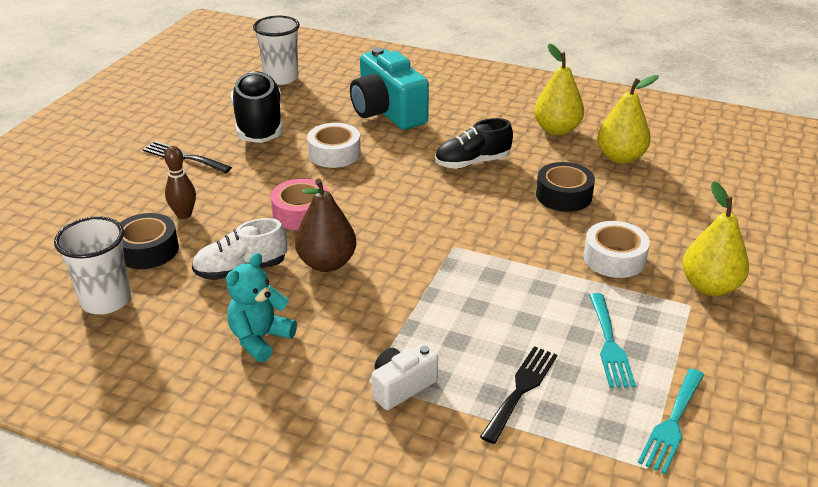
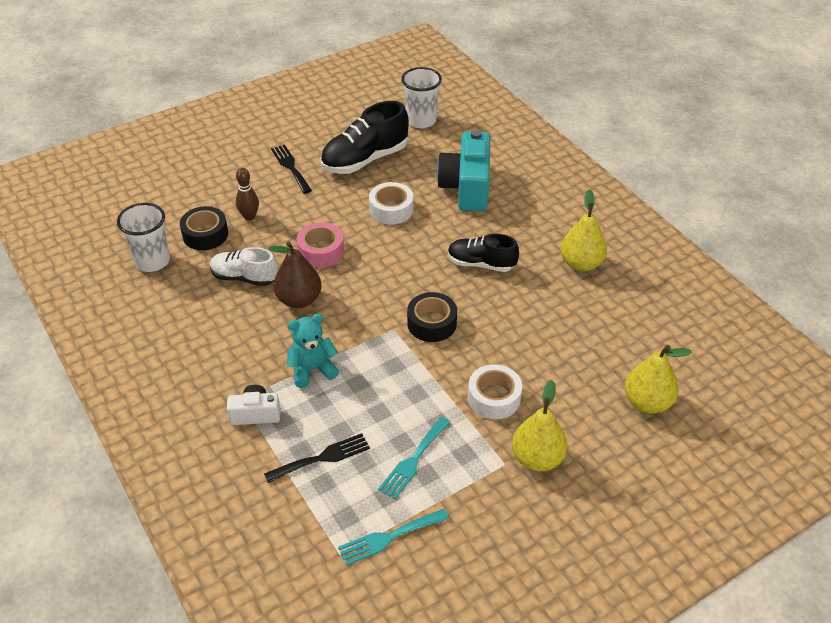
camera: 35 degrees right, 10 degrees up
(259, 125) = (365, 159): black shoe -> black shoe turned 150 degrees counterclockwise
(260, 339) = (209, 335): turquoise teddy bear -> turquoise teddy bear (312, 369)
(563, 195) = (517, 326): black tape -> black tape (432, 323)
(620, 157) = (602, 314): yellow pear -> yellow pear (647, 402)

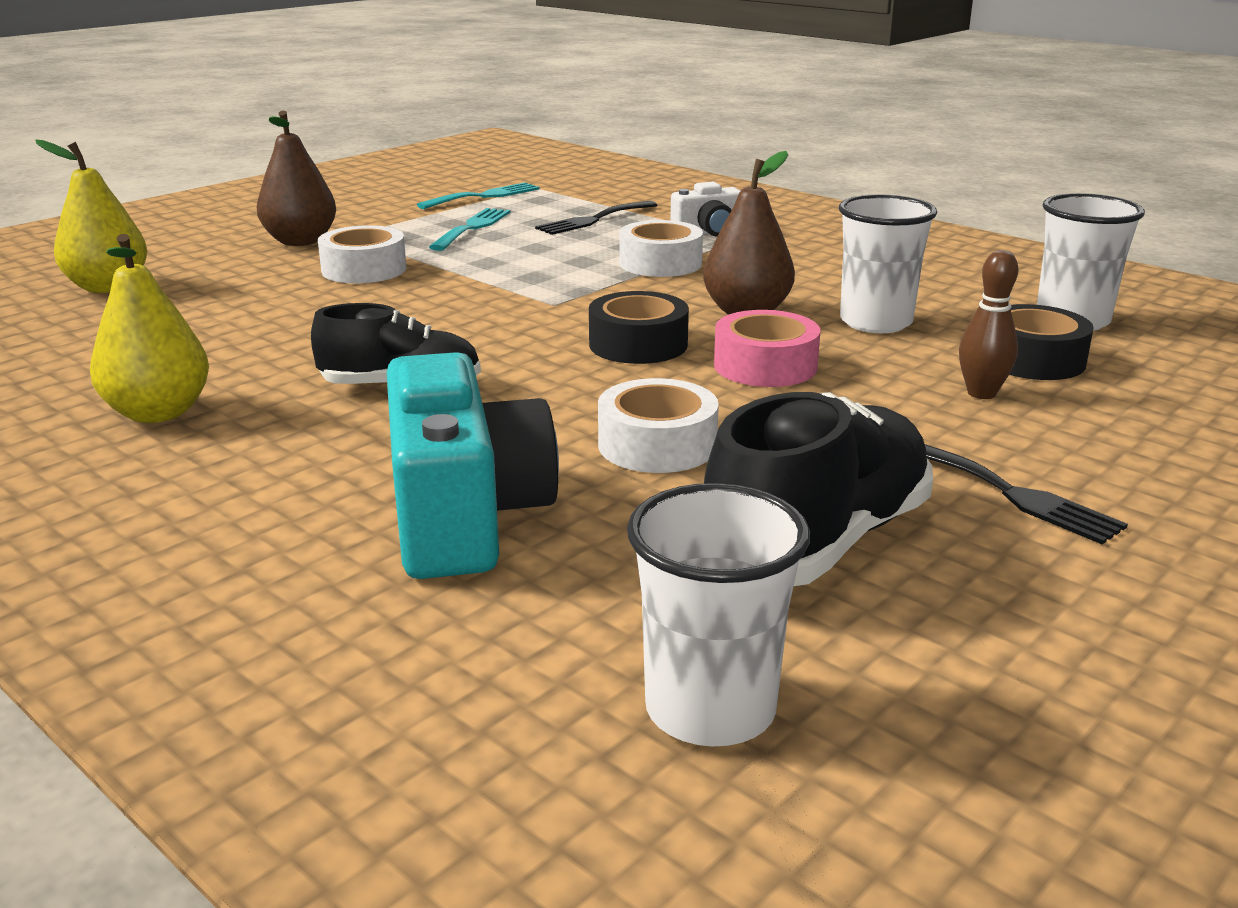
camera: 165 degrees right, 20 degrees down
(244, 277) = (875, 322): white shoe -> white cup
(312, 369) = (660, 263): turquoise teddy bear -> white tape
(432, 323) = (486, 314): black tape -> black tape (638, 344)
(537, 458) = (300, 241): yellow pear -> brown pear

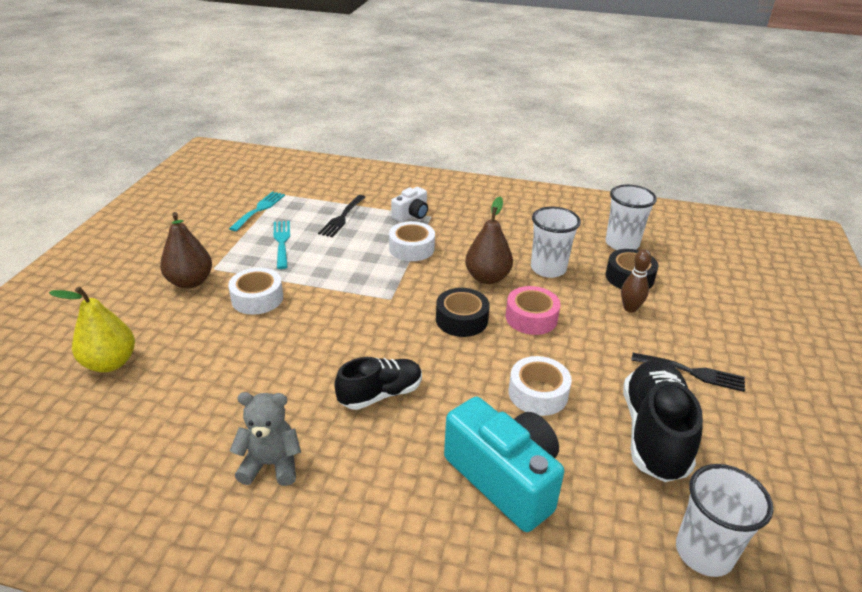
camera: 30 degrees left, 10 degrees up
(158, 413) = (271, 464): yellow pear -> grey teddy bear

